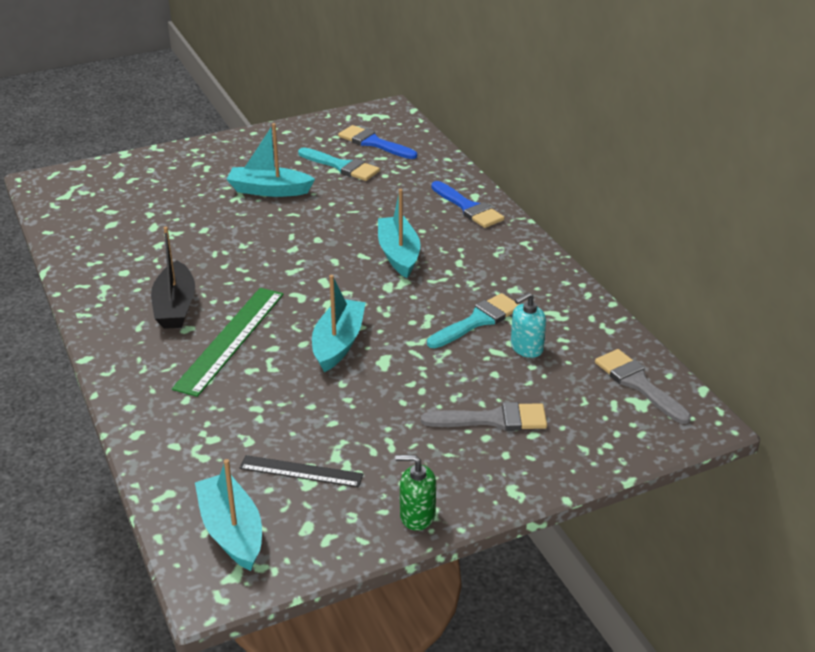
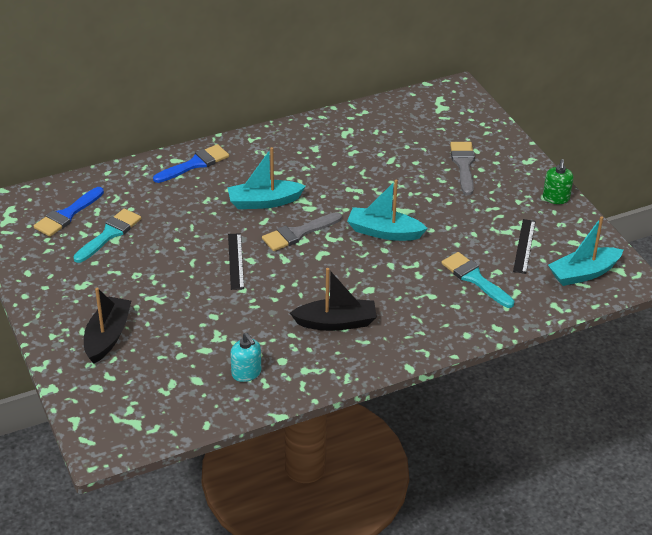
camera: 90 degrees left, 5 degrees up
(186, 175) = (107, 336): none -> black boat
(230, 339) = (381, 287): green ruler -> none
(269, 190) = (147, 278): turquoise boat -> none
(291, 239) = (236, 261): none -> black ruler
(477, 321) = (355, 166): turquoise brush -> turquoise brush (474, 278)
(526, 348) = (386, 147): turquoise soap dispenser -> turquoise soap dispenser (246, 373)
(638, 384) = (423, 106): grey brush -> grey brush (298, 233)

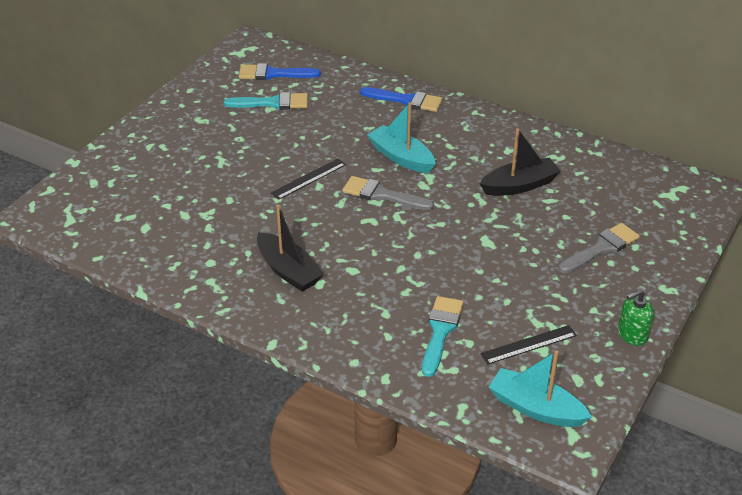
camera: 55 degrees right, 0 degrees up
(107, 336) = (154, 160): black boat -> black boat (519, 185)
(246, 373) = (177, 250): turquoise soap dispenser -> none
(384, 232) = (441, 243): turquoise boat -> none

